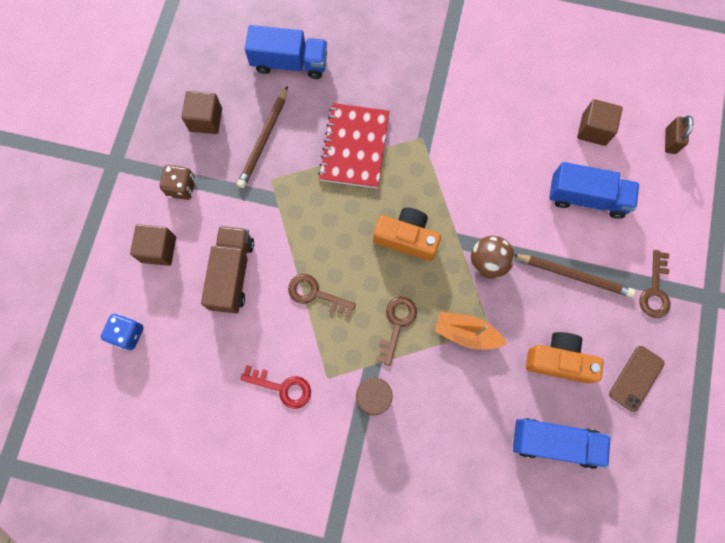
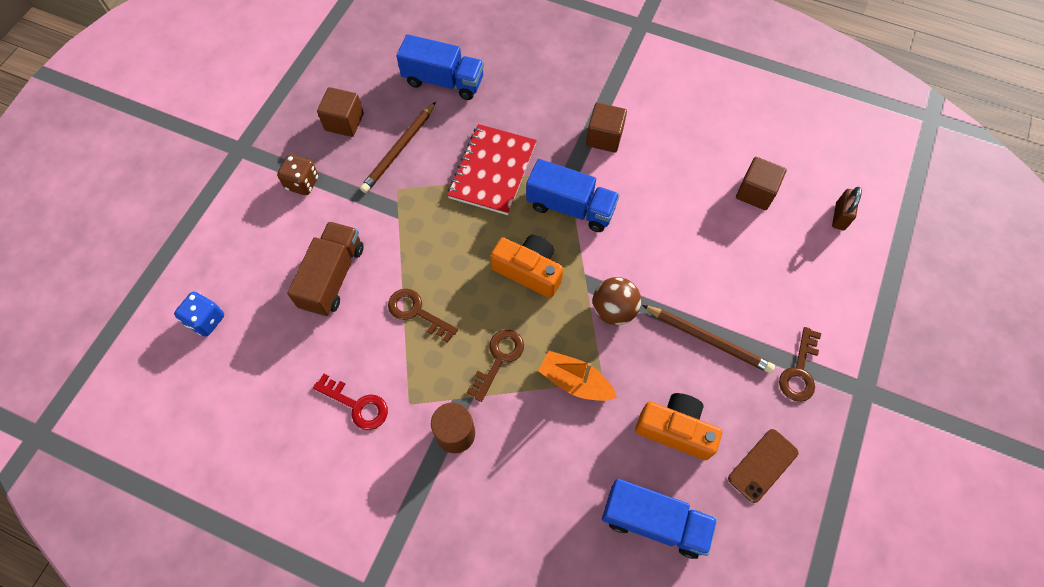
camera: 10 degrees right, 10 degrees down
(159, 249) = (262, 240): brown cube -> brown cube (604, 137)
(586, 198) = (736, 260): blue truck -> blue truck (570, 207)

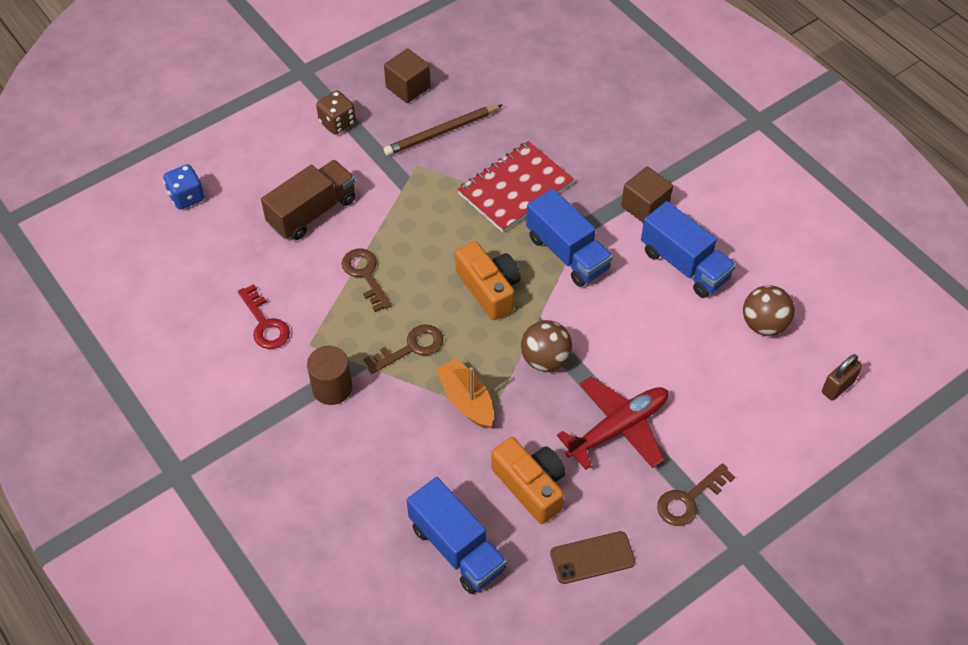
camera: 30 degrees right, 10 degrees down
(443, 81) = (523, 90): blue truck -> blue truck (684, 265)
(708, 340) = (618, 428): brown pencil -> red plane
(755, 192) = (764, 324): brown cube -> brown ball

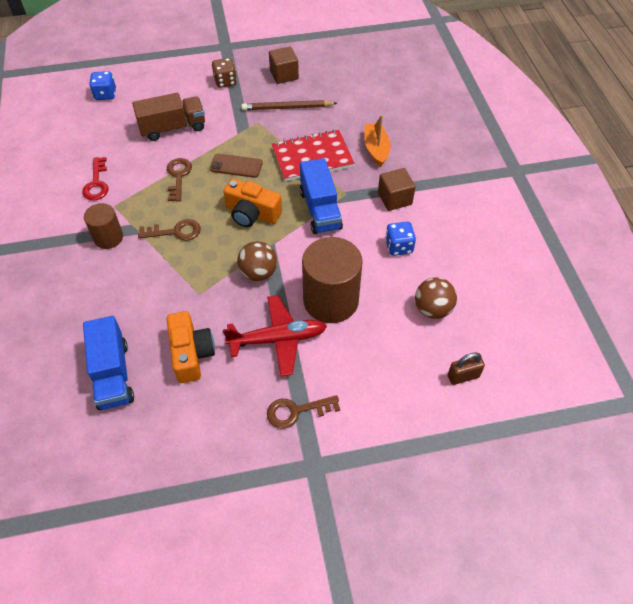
camera: 25 degrees right, 0 degrees up
(466, 400) = (187, 279): orange boat -> orange boat (376, 149)
(489, 289) = (252, 213): orange camera -> orange camera turned 120 degrees clockwise
(592, 558) = (199, 422): brown phone -> brown phone (236, 166)
(648, 359) = (331, 300): none -> brown cylinder
(684, 265) = (398, 247): blue truck -> blue dice

